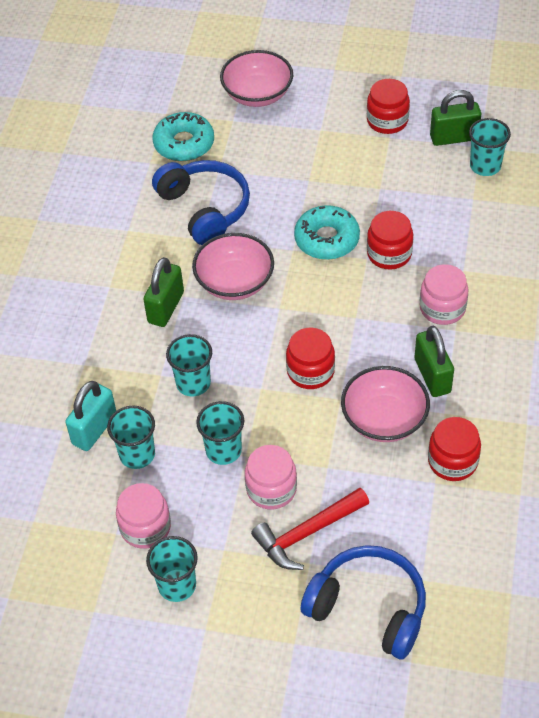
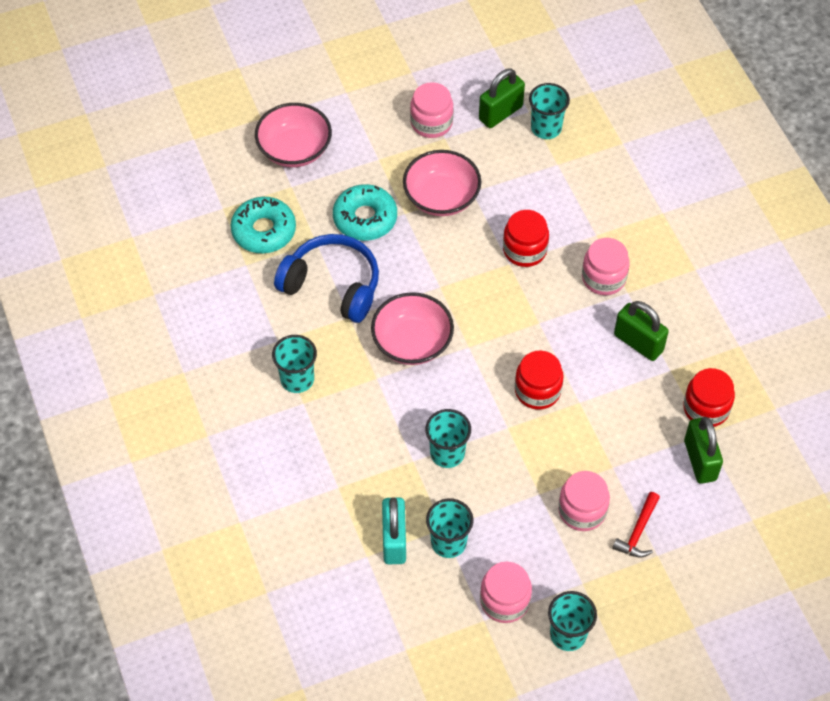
camera: 35 degrees left, 5 degrees up
(166, 307) = (370, 397): green padlock -> green padlock (700, 460)
(223, 450) = (518, 499): turquoise cup -> turquoise cup (297, 379)
(307, 533) = (638, 531): red hammer -> red hammer, size x0.65
(327, 239) = (462, 262): turquoise donut -> turquoise donut (365, 218)
(368, 608) = (729, 566): blue headphones -> none
(384, 419) = (627, 401): pink bowl -> pink bowl (441, 197)
(387, 121) = (431, 123): red jar -> pink jar

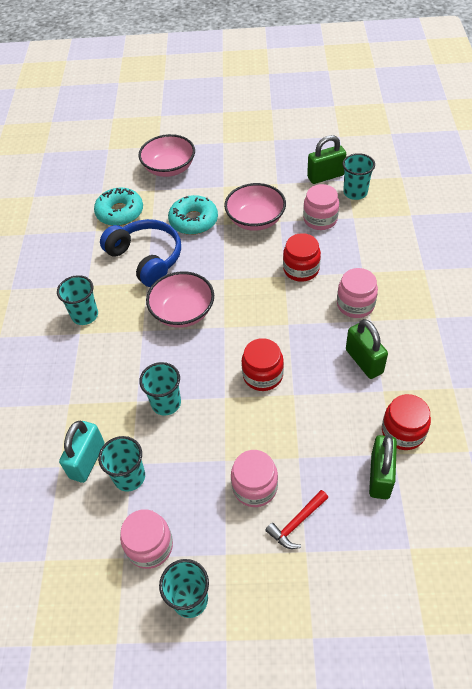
camera: 25 degrees right, 5 degrees down
(431, 123) = (272, 172): pink jar -> pink jar (320, 219)

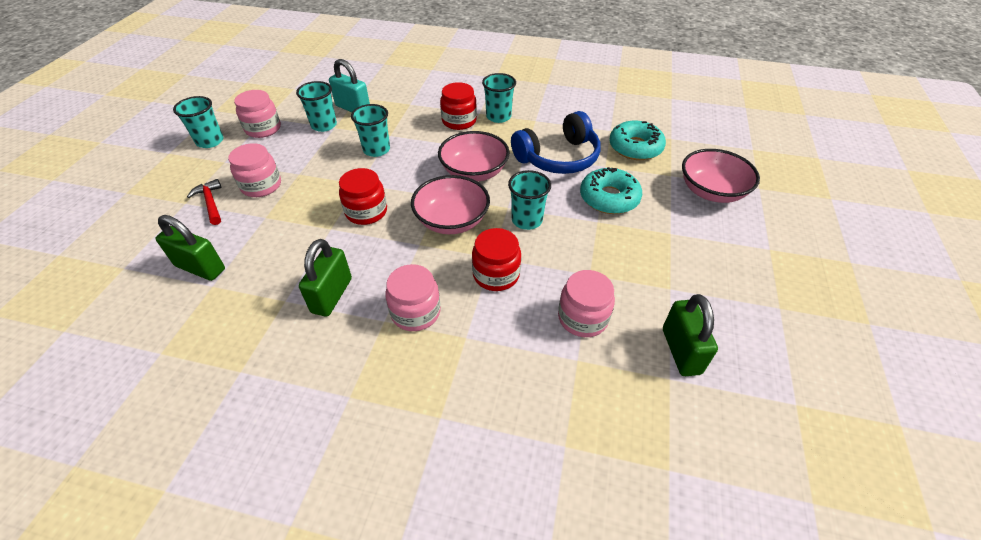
camera: 100 degrees right, 5 degrees down
(255, 220) = (598, 251): pink bowl -> pink bowl (452, 221)
(355, 192) = (635, 380): turquoise cup -> turquoise cup (527, 220)
(364, 361) = (332, 295): green padlock -> green padlock turned 60 degrees counterclockwise
(403, 432) = (227, 301): red jar -> red jar (459, 121)

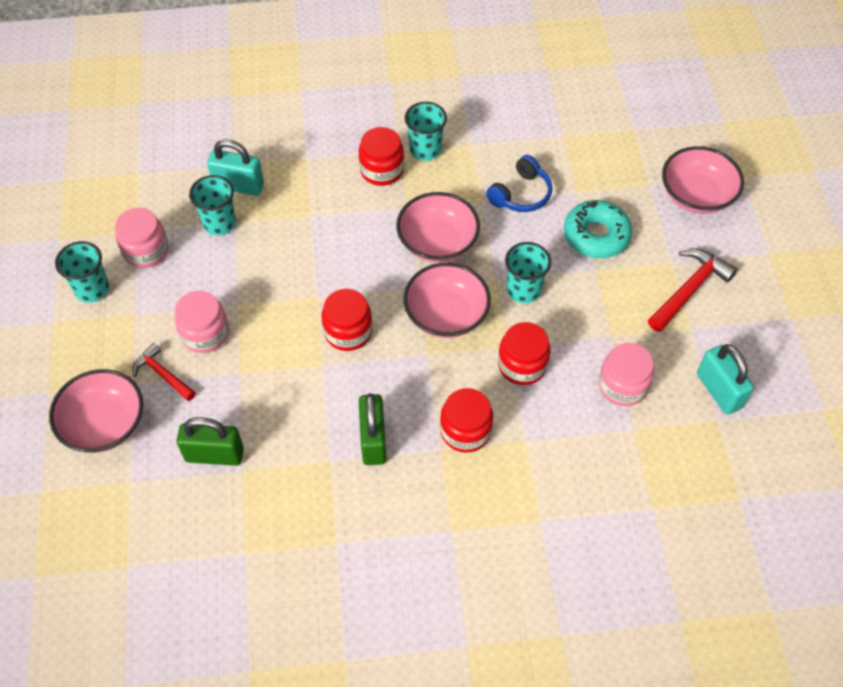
camera: 20 degrees left, 10 degrees up
(142, 223) = (104, 424): none -> pink bowl
(376, 150) = (308, 242): turquoise cup -> none
(415, 312) = (465, 431): pink jar -> red jar
(558, 157) = (521, 194): blue headphones -> blue headphones, size x0.64
(635, 147) = (599, 154): turquoise donut -> none
(680, 257) = (689, 290): none -> red hammer
(681, 351) = (719, 391): green padlock -> turquoise padlock

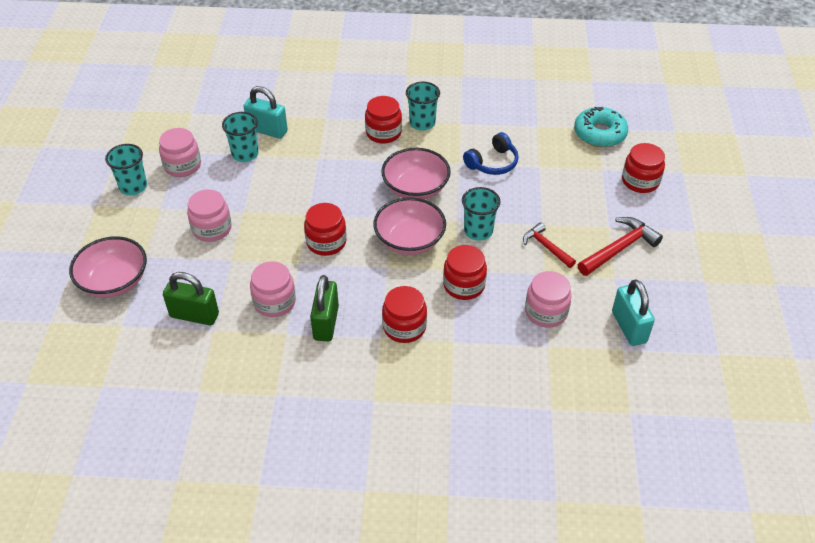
camera: 10 degrees right, 10 degrees down
(163, 374) = (170, 253): red hammer -> red hammer (546, 247)
(306, 422) = (274, 302): none -> pink jar
(596, 235) = (548, 199): turquoise donut -> turquoise donut (599, 133)
(696, 195) = (640, 181): pink bowl -> red jar

